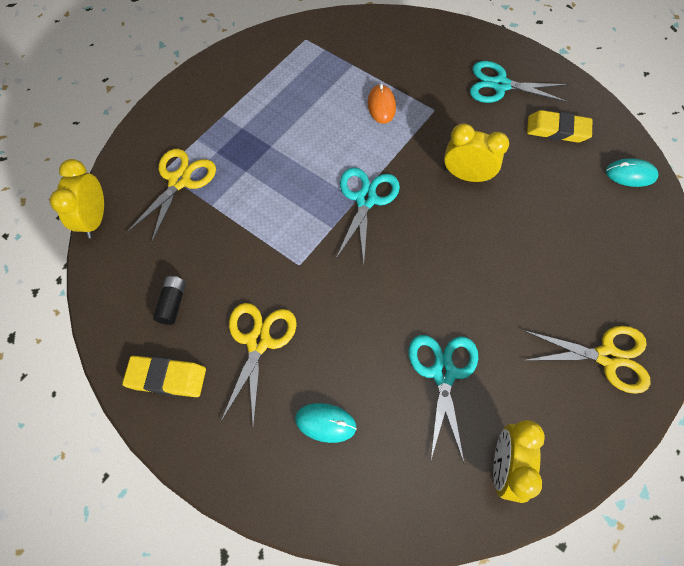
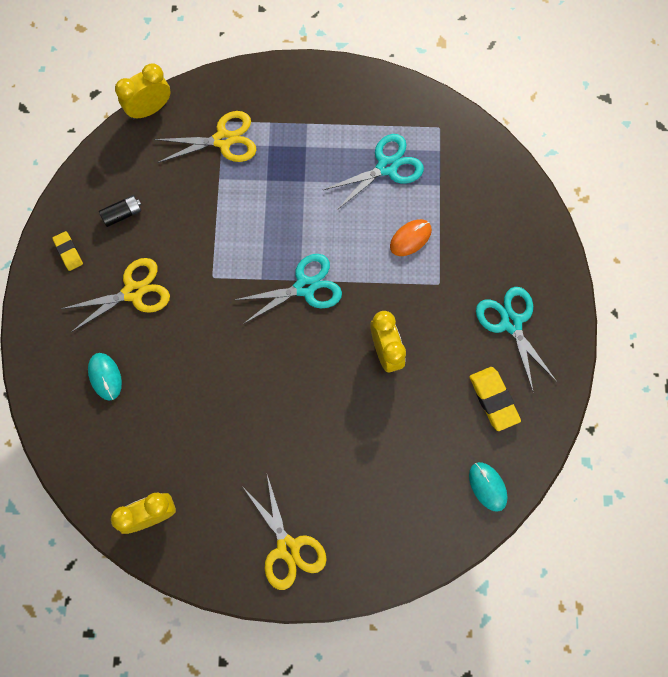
camera: 55 degrees right, 10 degrees up
(167, 378) = (68, 252): yellow eraser -> yellow eraser, size x0.62
(443, 373) = (194, 434): turquoise scissors -> turquoise scissors (387, 167)

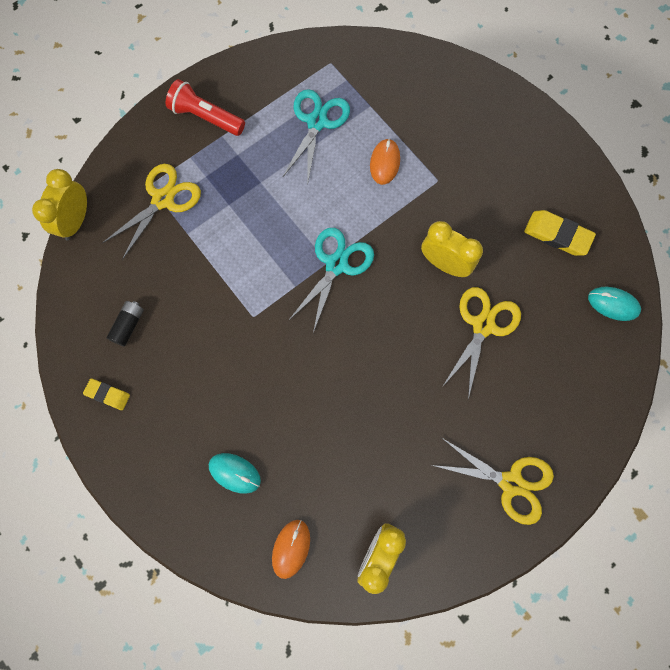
camera: 40 degrees left, 0 degrees up
(98, 460) = (291, 548): none -> orange mouse
(133, 292) = (196, 382): yellow scissors -> yellow scissors (483, 325)
(307, 100) = (205, 117): none -> red flashlight
(511, 323) = (517, 167): turquoise scissors -> none

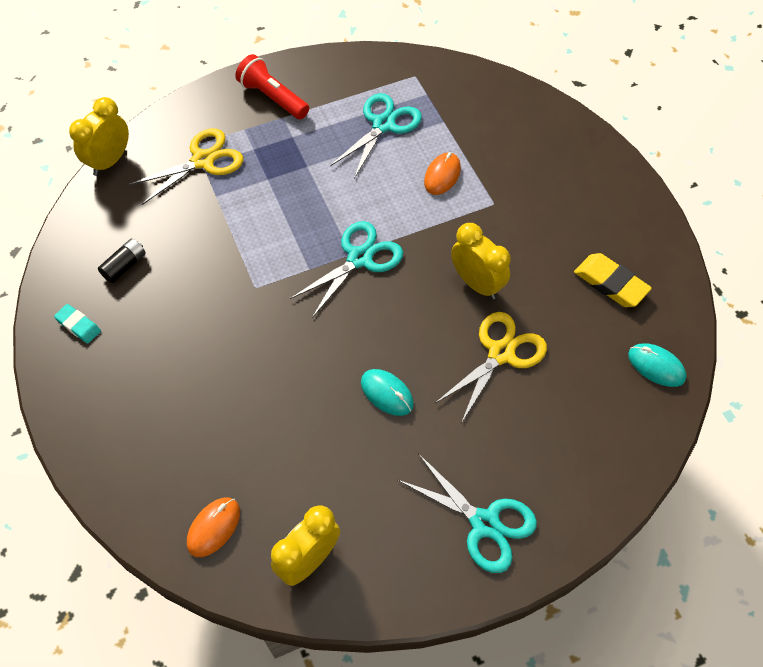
camera: 15 degrees right, 15 degrees down
(108, 395) = (78, 325): yellow eraser -> turquoise eraser
(234, 473) = (180, 434): turquoise mouse -> turquoise mouse (387, 393)
(511, 483) = (484, 524): yellow scissors -> turquoise scissors

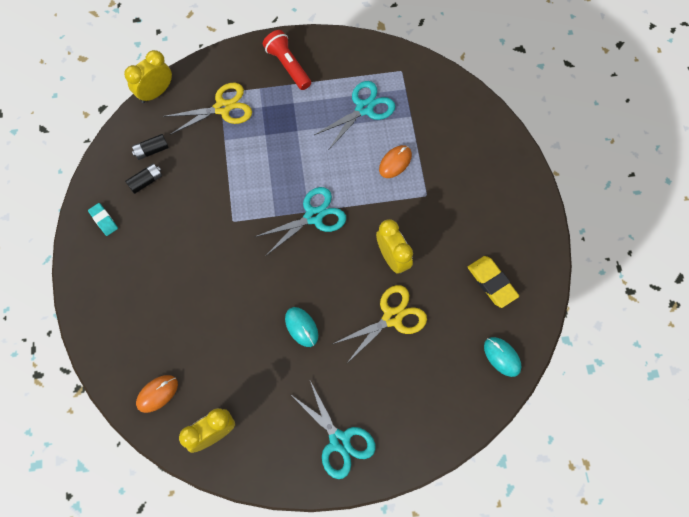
camera: 15 degrees right, 10 degrees up
(122, 228) = (152, 150): none -> black battery

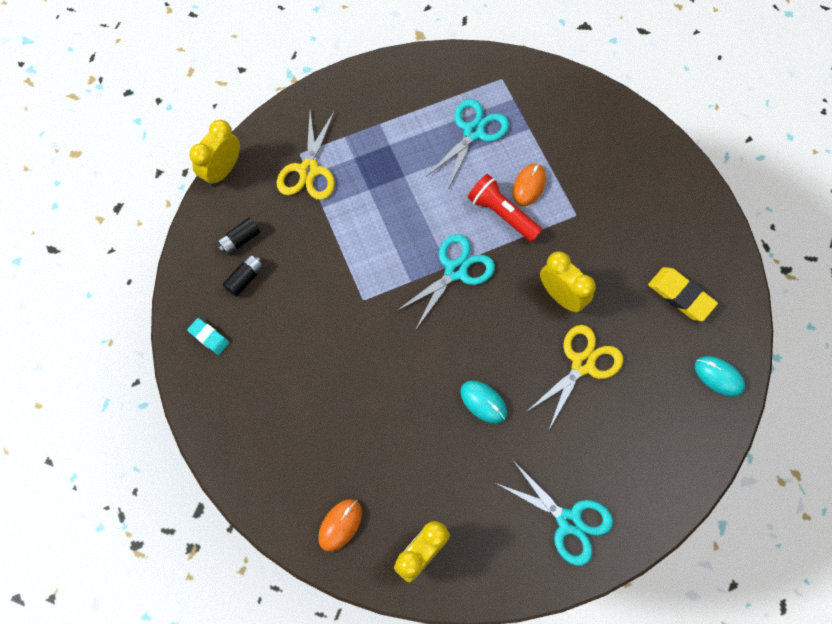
camera: 15 degrees left, 0 degrees up
(223, 108) = (308, 170): yellow scissors -> yellow scissors turned 135 degrees clockwise
(288, 65) = (369, 103): red flashlight -> red flashlight (502, 214)

